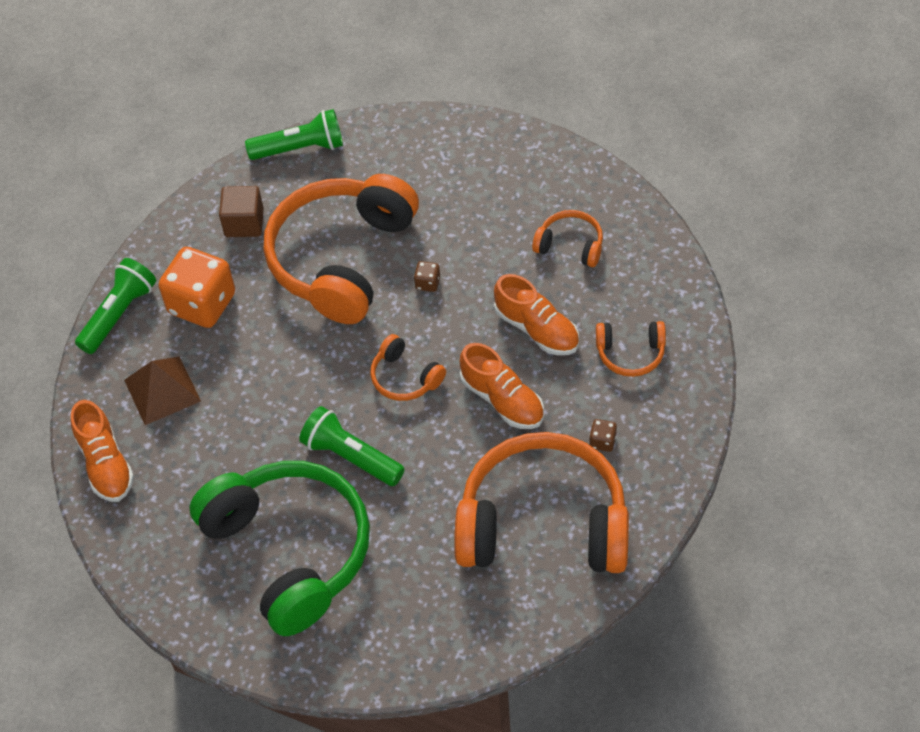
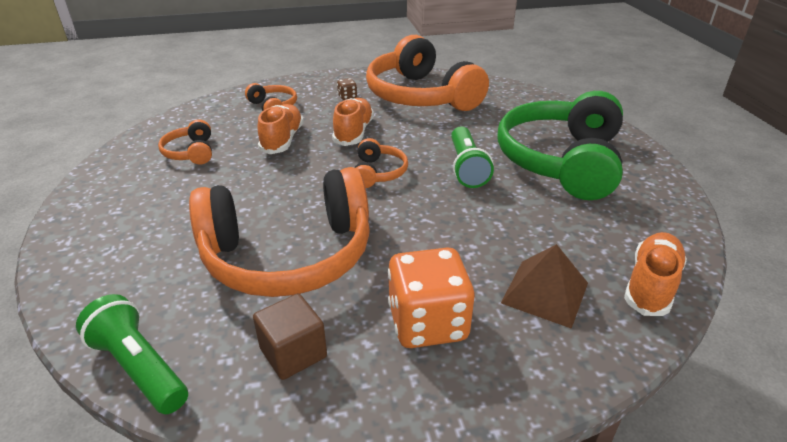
camera: 130 degrees left, 20 degrees down
(119, 314) = (512, 389): green flashlight -> none
(427, 283) = (278, 197): brown dice -> none

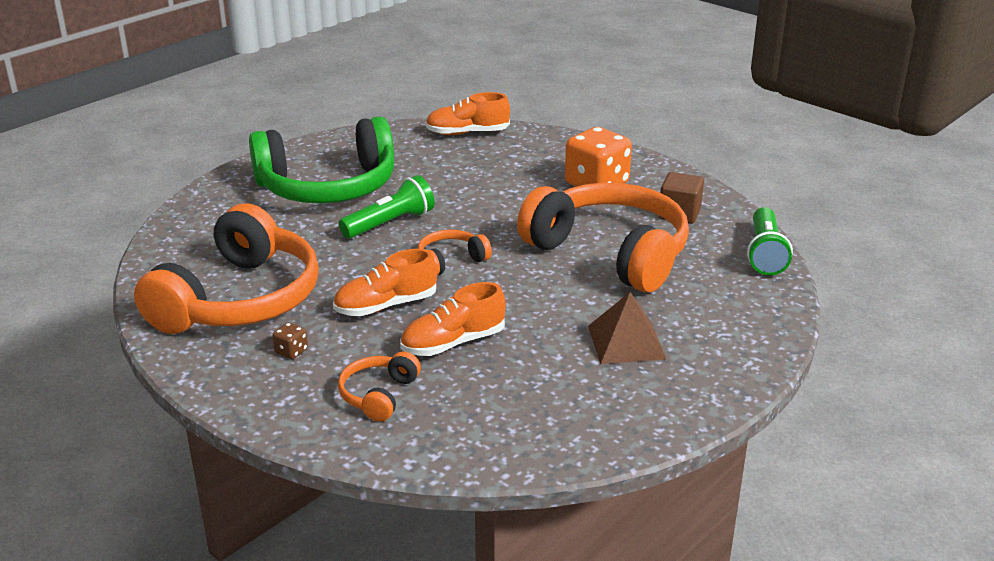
camera: 125 degrees left, 5 degrees down
(191, 152) = (550, 390): orange headphones -> none
(545, 292) = (518, 159): brown pyramid -> brown pyramid (626, 342)

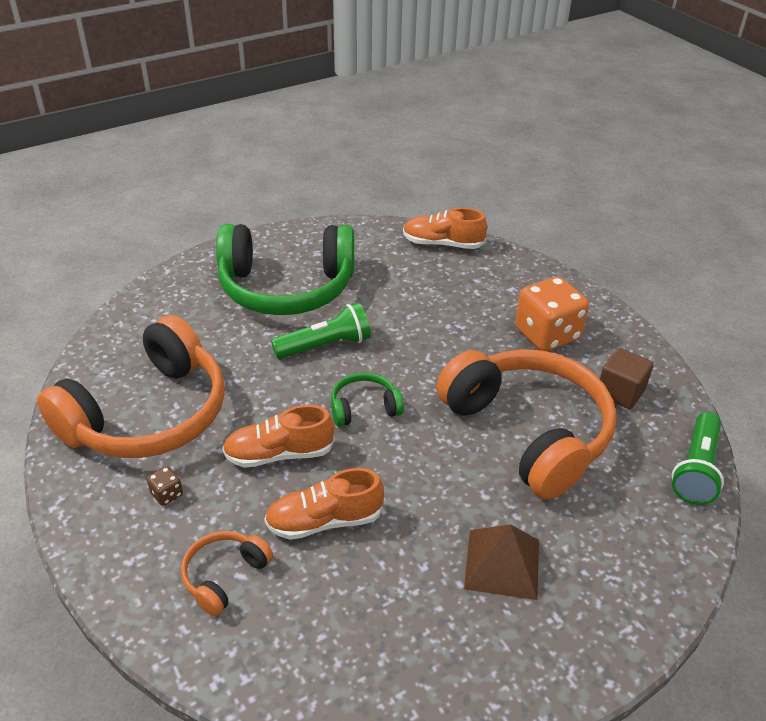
camera: 15 degrees right, 10 degrees up
(450, 261) = (364, 408): orange headphones -> green headphones

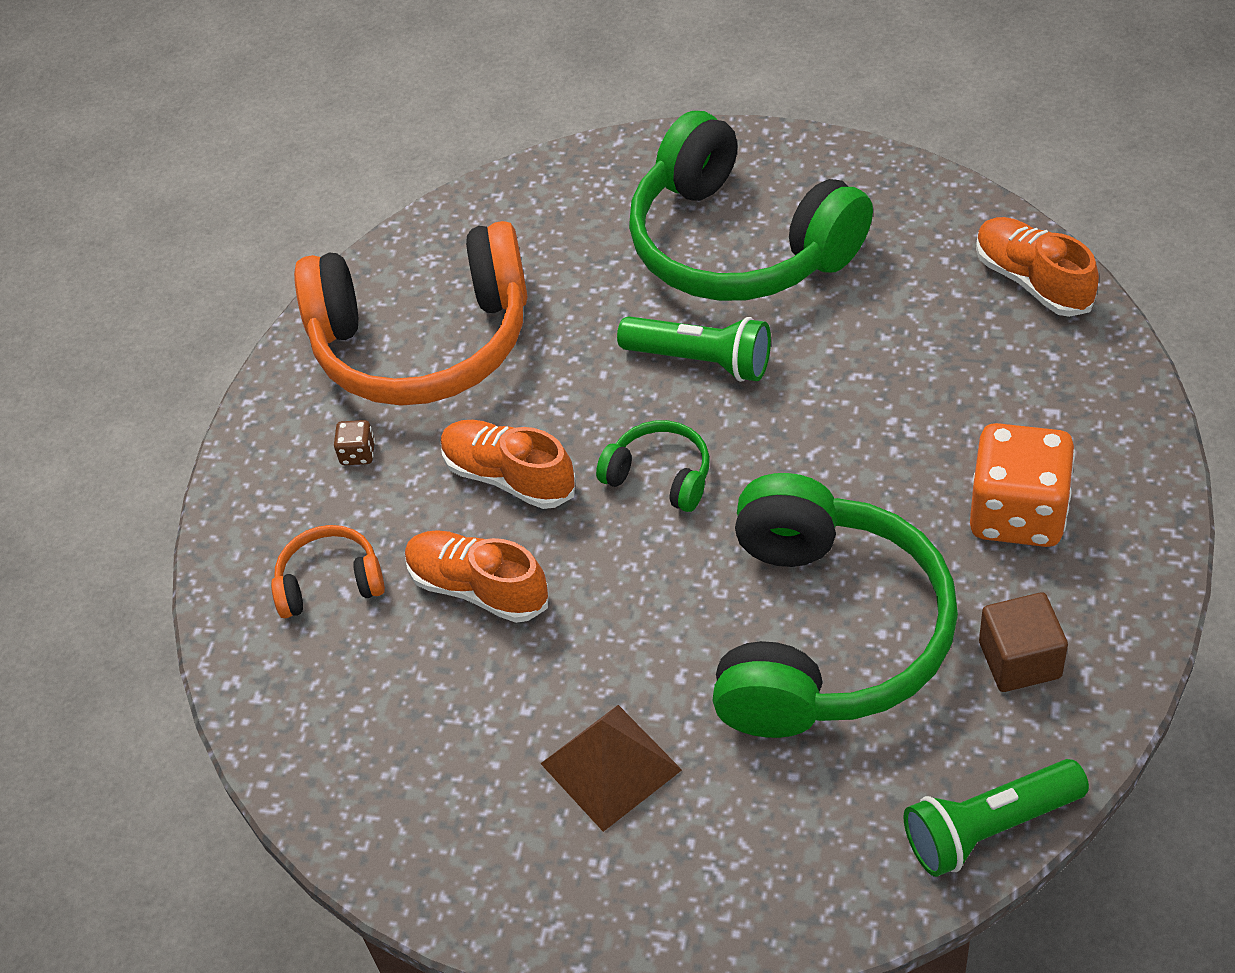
camera: 50 degrees right, 10 degrees up
(528, 432) = (824, 633): orange headphones -> green headphones

